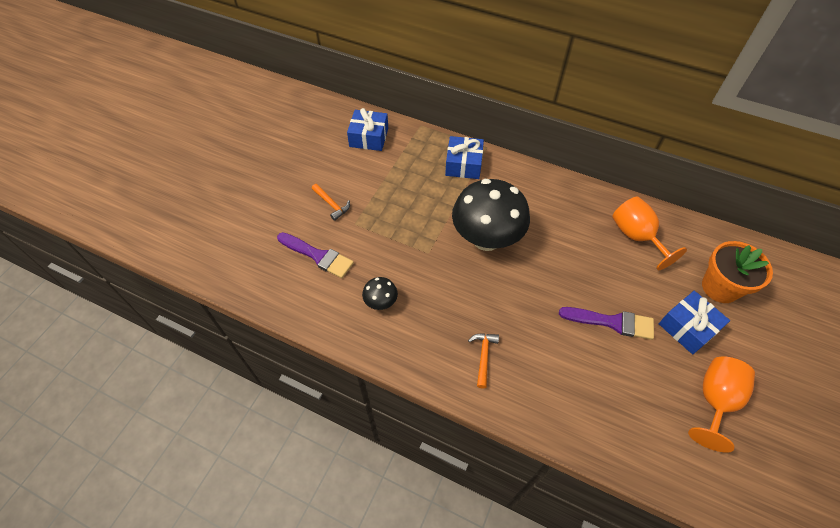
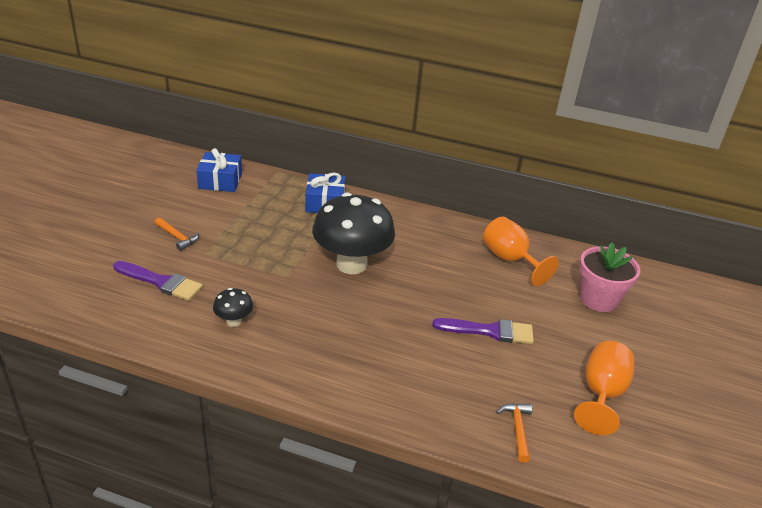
camera: 10 degrees left, 20 degrees down
(483, 356) = (351, 365): orange hammer -> orange hammer (517, 429)
(688, 327) = (568, 333): blue gift -> none
(720, 287) = (598, 299): orange flower pot -> pink flower pot

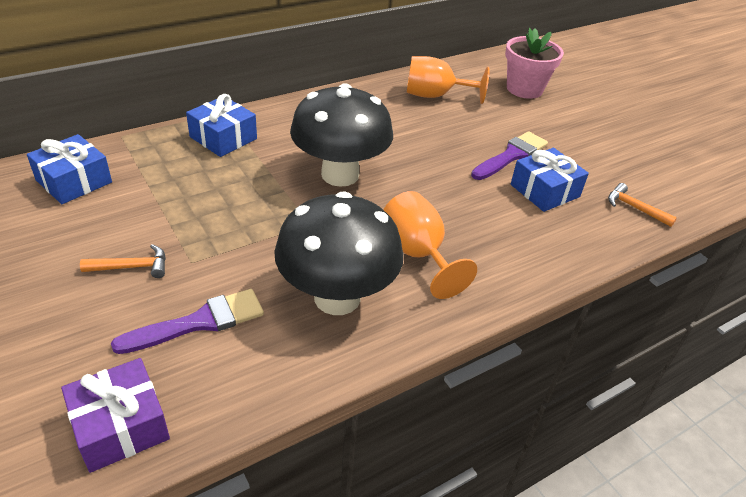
camera: 50 degrees left, 5 degrees up
(70, 297) = (120, 426): none -> purple gift
(234, 321) = (337, 297): black mushroom -> black mushroom, size x2.30
(468, 367) = (545, 191): none -> blue gift
(601, 393) = (626, 149): orange goblet -> orange goblet (417, 254)

